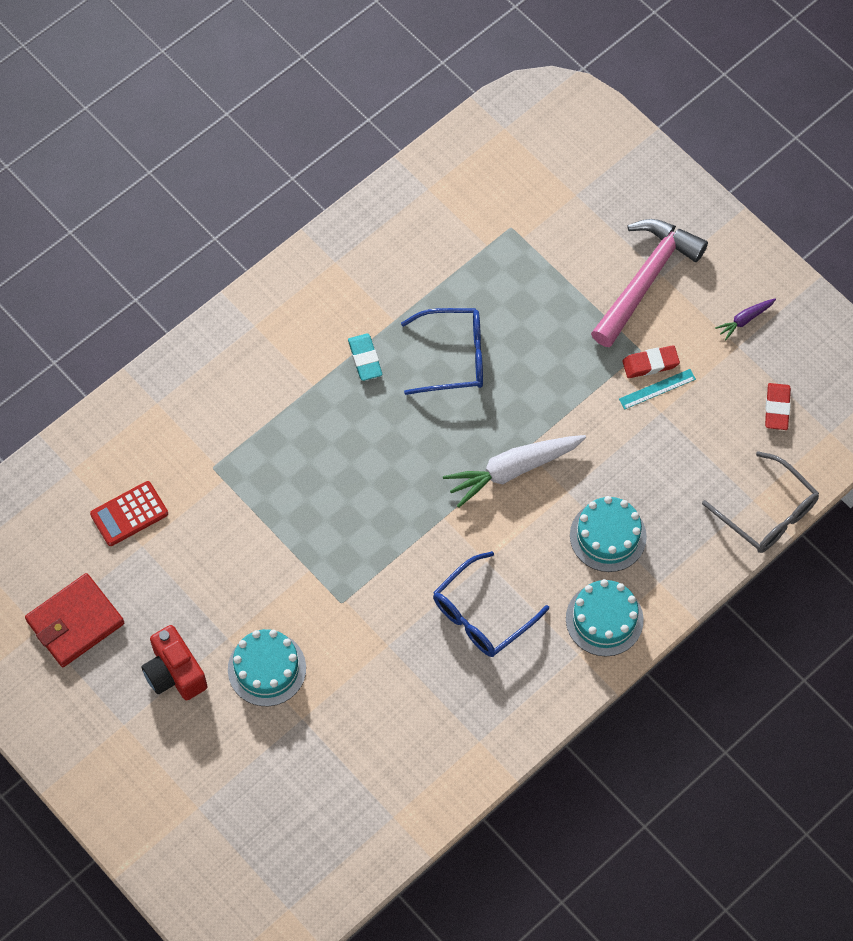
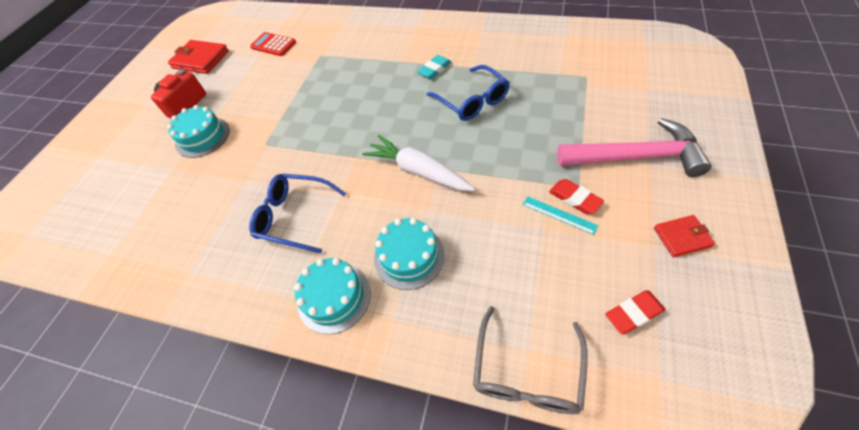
camera: 65 degrees right, 10 degrees down
(745, 320) = (682, 237): purple carrot -> red wallet

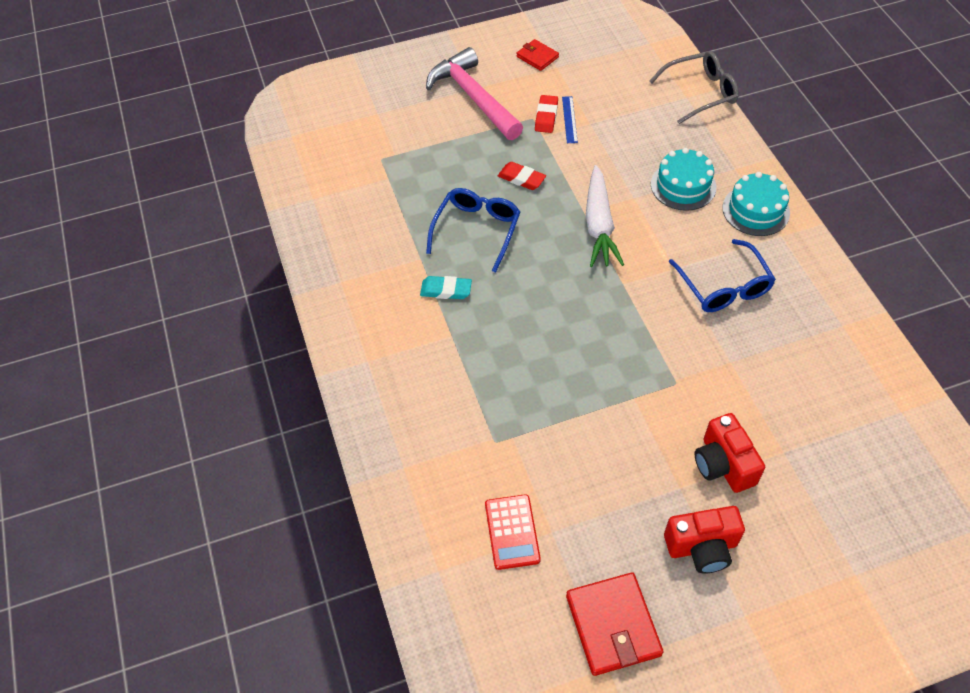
camera: 130 degrees left, 0 degrees up
(202, 137) = (723, 464): turquoise cake -> red camera
(559, 215) = (569, 119): turquoise ruler -> blue ruler
(633, 313) = (617, 62): red eraser -> red eraser (521, 178)

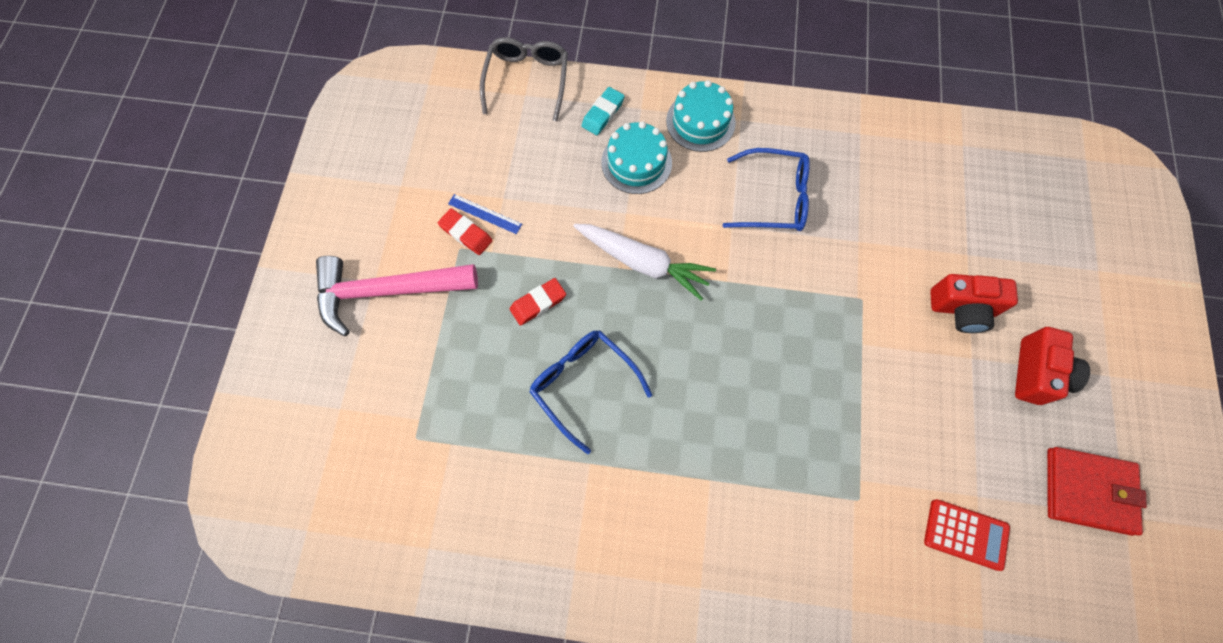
camera: 65 degrees left, 15 degrees up
(446, 290) = (647, 457): turquoise eraser -> turquoise eraser (603, 113)
(537, 57) = (372, 196): red wallet -> none

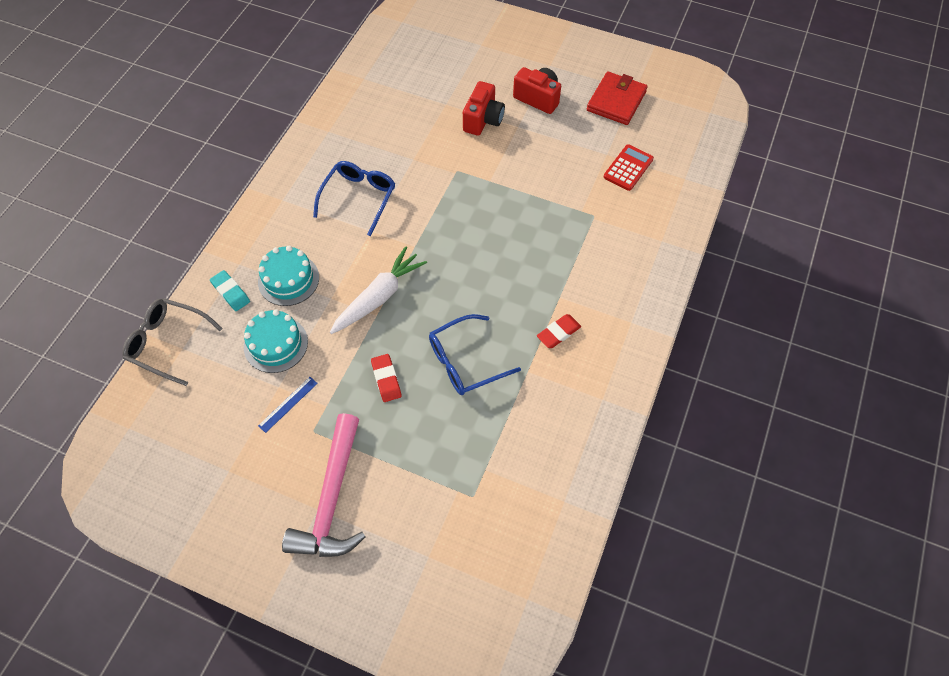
camera: 75 degrees left, 10 degrees down
(466, 234) = (301, 423): red eraser -> red eraser (558, 333)
(700, 121) = (271, 226): turquoise cake -> turquoise cake (276, 344)

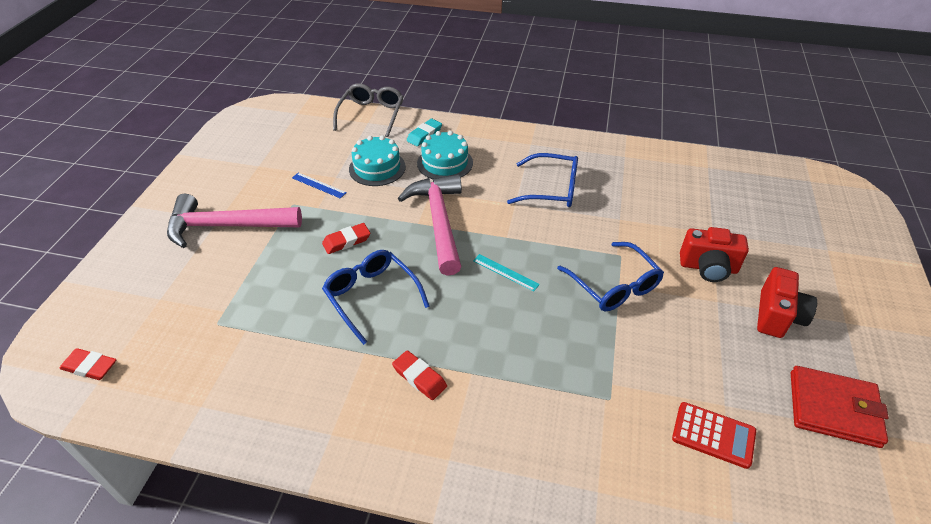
camera: 80 degrees right, 15 degrees down
(379, 297) = (438, 221): white carrot -> pink hammer
(458, 255) = (505, 272): none -> turquoise ruler
(489, 184) = (614, 285): none -> blue glasses
(506, 610) = (90, 366): none -> red eraser

